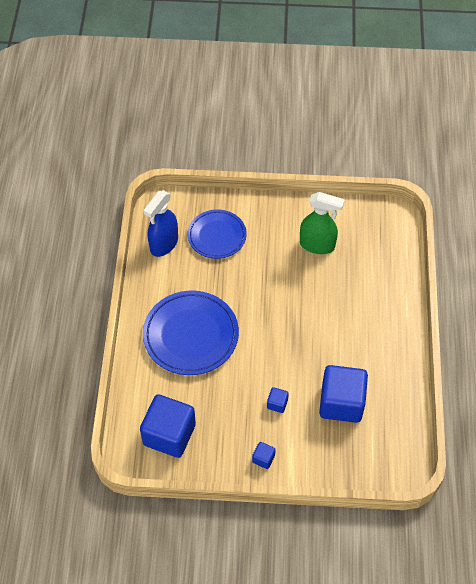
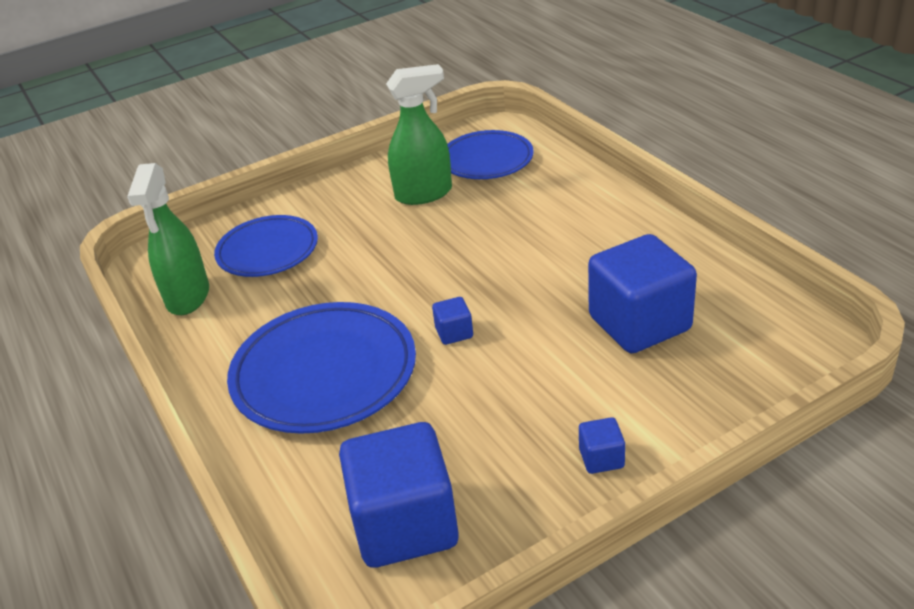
camera: 30 degrees left, 20 degrees down
(163, 244) = (188, 297): blue spray bottle -> green spray bottle
(277, 404) = (547, 377): blue cube -> blue cube (454, 333)
(368, 240) = (487, 160): none -> blue plate

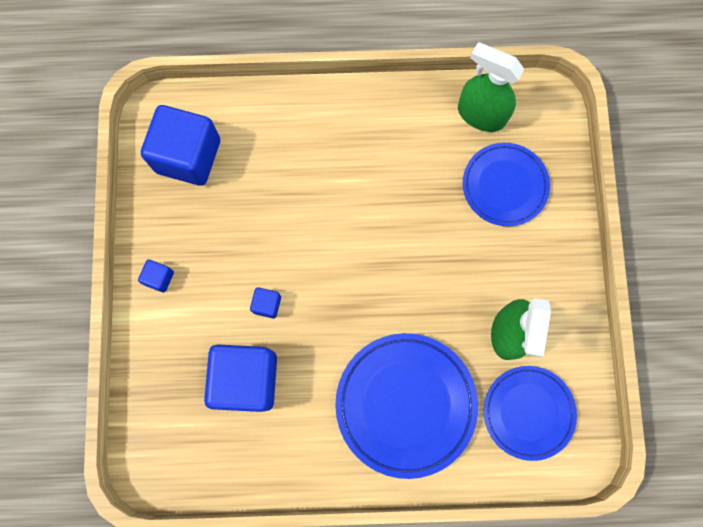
camera: 115 degrees right, 40 degrees up
(324, 373) = (336, 167): blue plate -> blue plate (405, 404)
(454, 333) = (320, 261): blue cube -> blue cube (267, 304)

